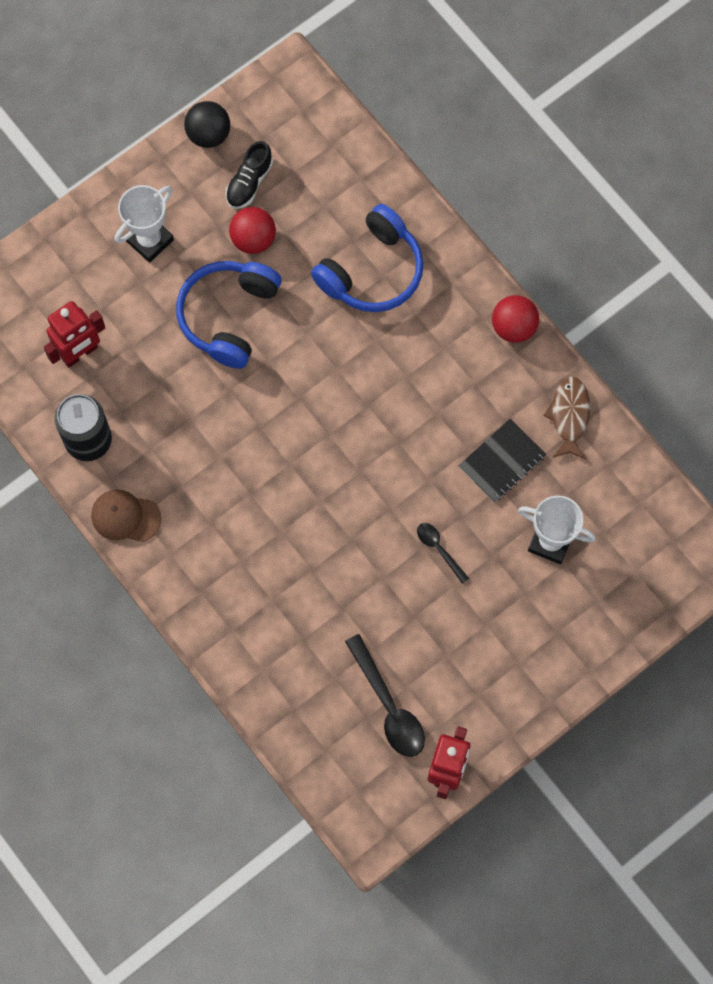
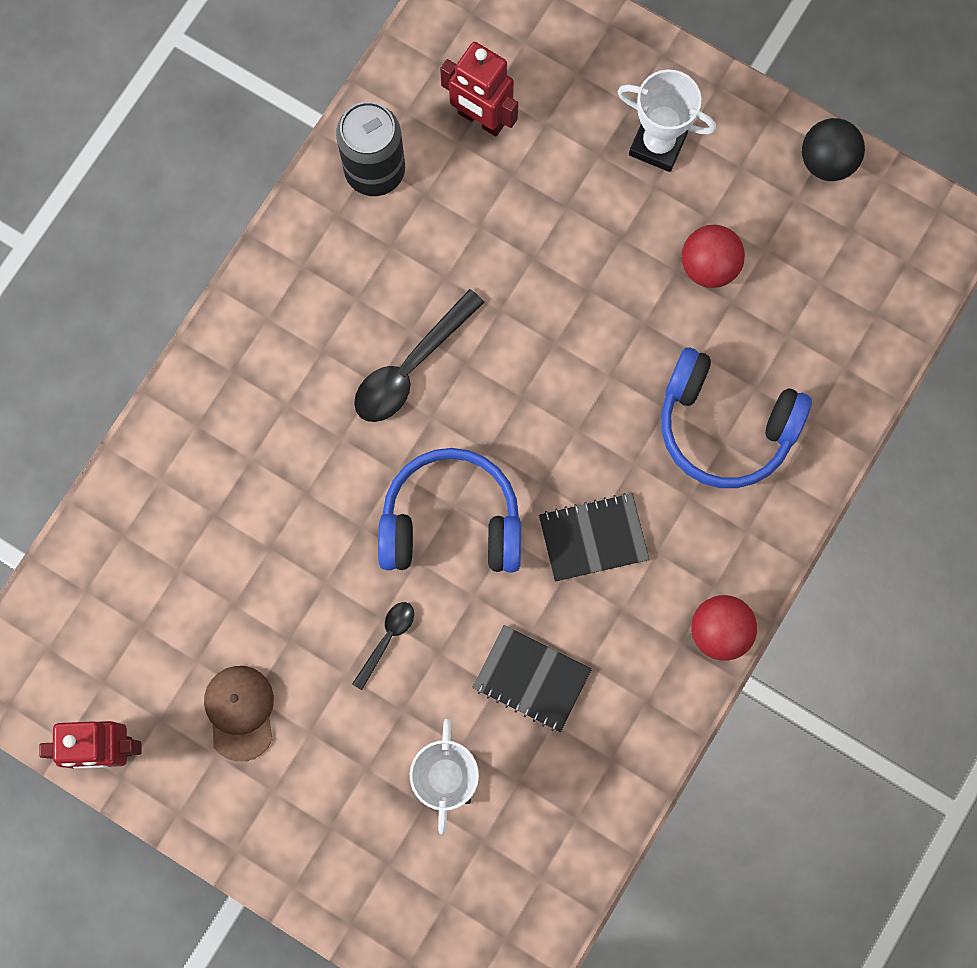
camera: 70 degrees right, 5 degrees up
(125, 517) = (295, 249): brown cap -> brown cap (240, 712)
(228, 316) = (596, 274): blue headphones -> blue headphones (451, 522)
(249, 182) = (782, 233): black shoe -> none
(388, 705) = (165, 647): black spoon -> black spoon (411, 367)
(418, 386) = (593, 538): none -> black notebook
(569, 416) = (625, 745): brown fish -> none

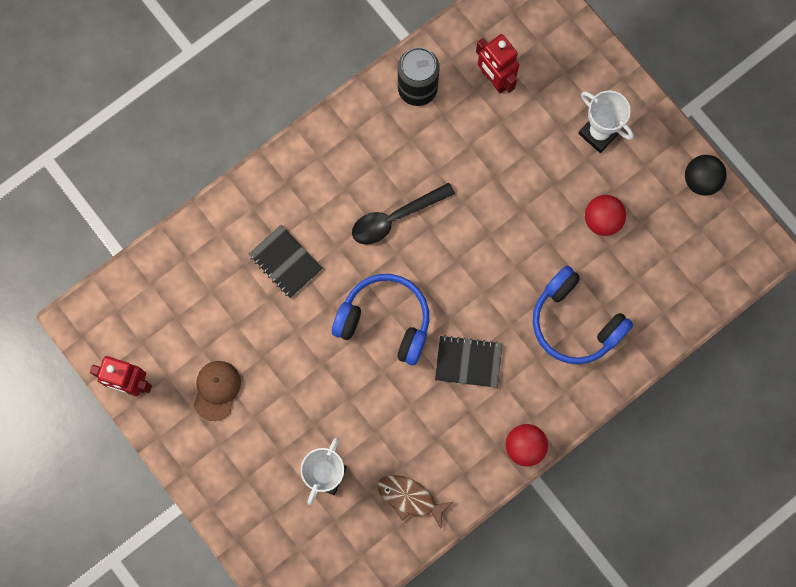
camera: 20 degrees right, 0 degrees up
(387, 639) = (320, 378): black spoon -> none
(531, 678) = (399, 434): black notebook -> black notebook (285, 262)
(582, 767) = (410, 498): none -> brown fish

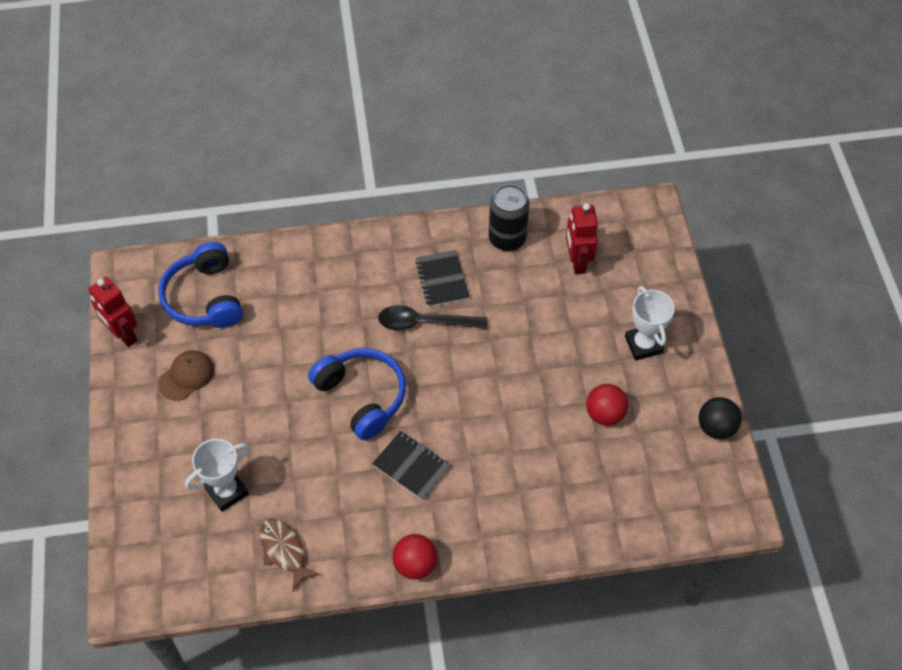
camera: 30 degrees right, 20 degrees down
(285, 262) = (311, 310): black notebook -> black notebook (442, 280)
(575, 322) = (528, 484): blue headphones -> blue headphones (205, 297)

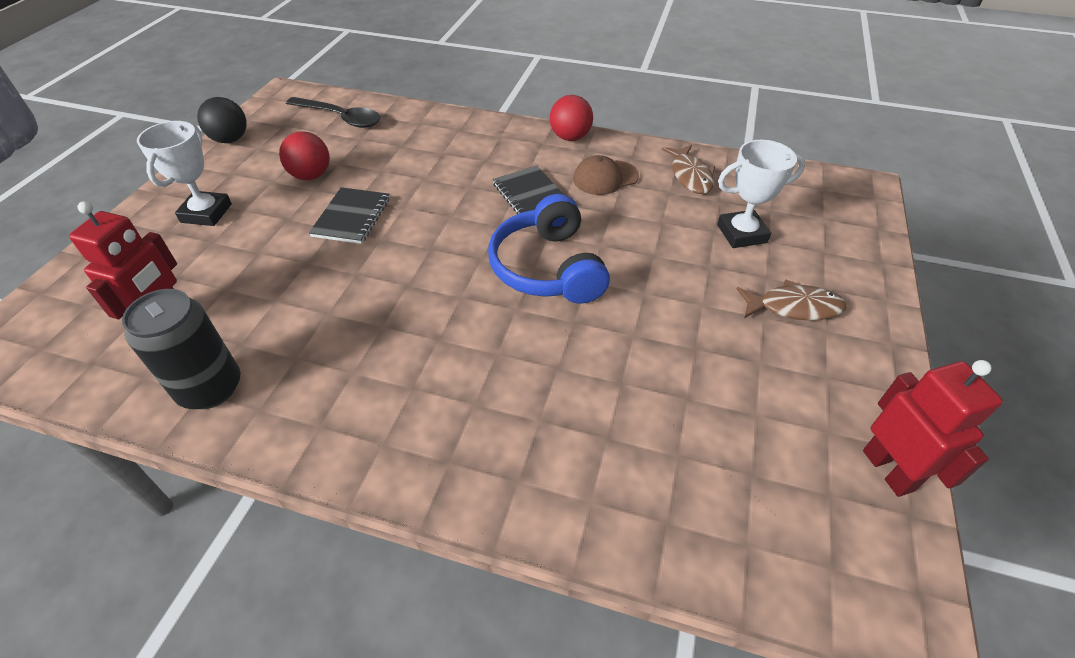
camera: 155 degrees left, 10 degrees down
(180, 429) = (793, 307): none -> brown fish
(186, 376) = (780, 368): brown cap -> brown cap (605, 178)
(205, 297) = (734, 483): blue headphones -> none
(425, 322) = (417, 319): black spoon -> black spoon (340, 118)
(442, 280) = (351, 365): black notebook -> black notebook (351, 217)

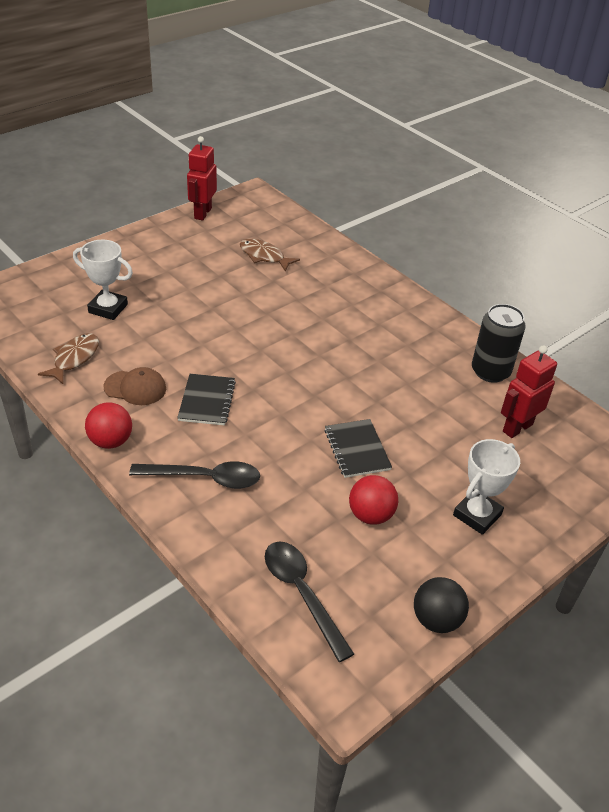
camera: 150 degrees left, 5 degrees down
(351, 217) = (357, 449): black notebook -> black notebook turned 60 degrees counterclockwise
(470, 145) = (204, 478): none -> black spoon
(548, 268) = (250, 346): blue headphones -> none
(793, 307) = (145, 267): brown fish -> brown fish (264, 256)

